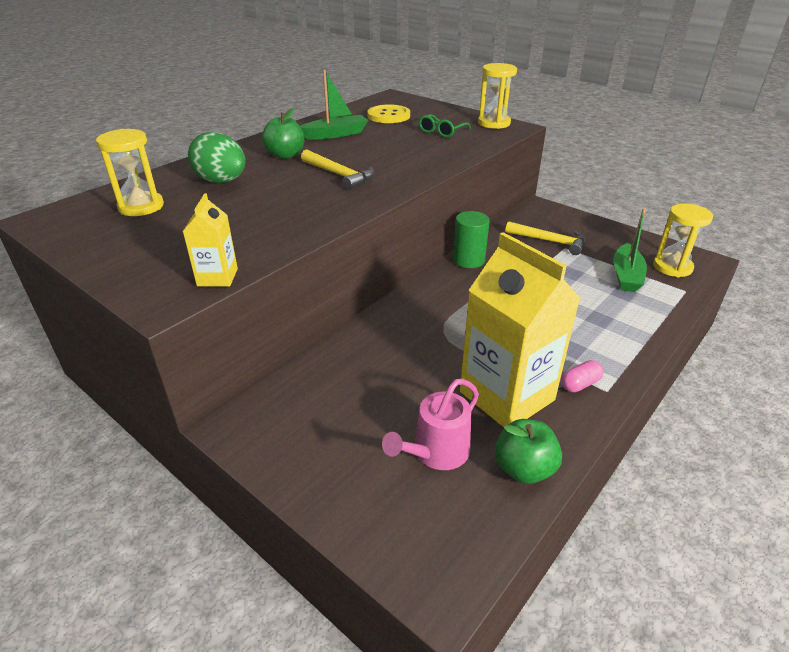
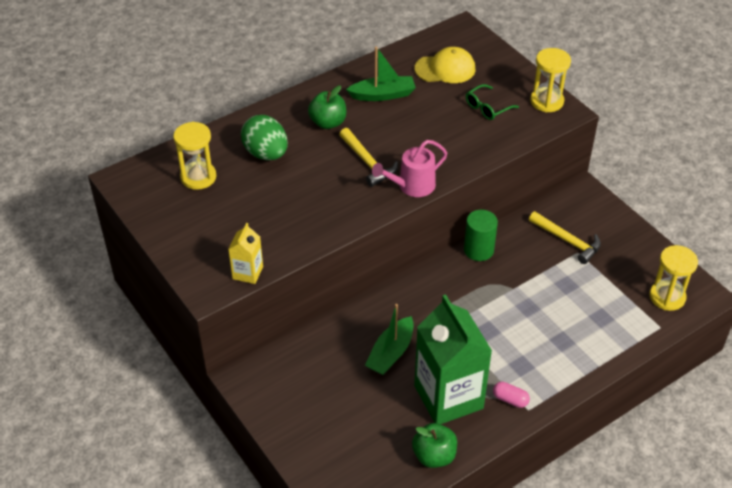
camera: 15 degrees right, 10 degrees up
(388, 116) = (445, 69): yellow button -> yellow cap
(436, 452) = (378, 430): pink watering can -> pink watering can (412, 186)
(506, 396) = (448, 397): yellow carton -> green carton
(580, 384) = (510, 399): pink capsule -> pink capsule turned 45 degrees clockwise
(626, 276) = (616, 298): green boat -> green boat (391, 353)

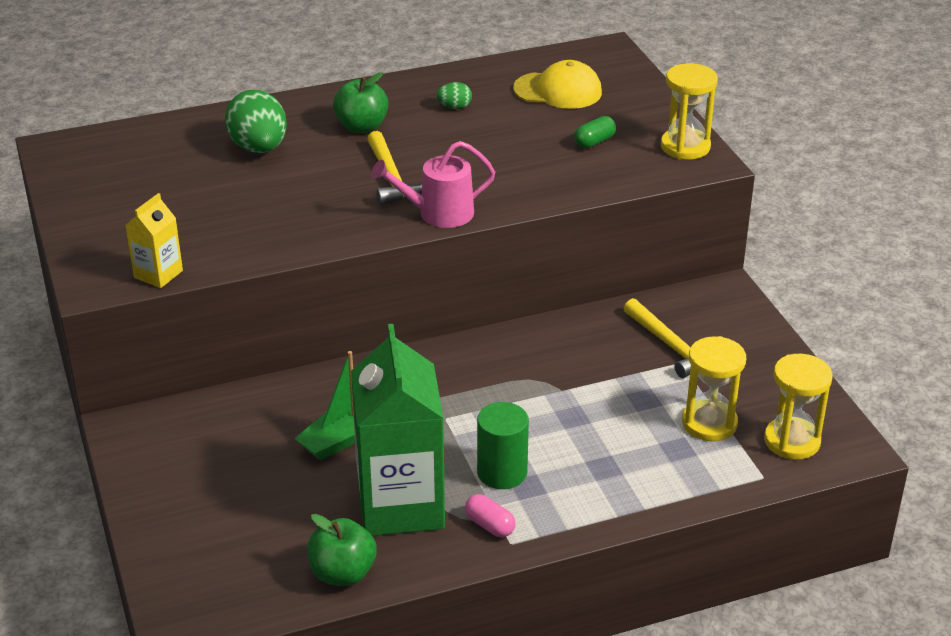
camera: 15 degrees right, 10 degrees down
(198, 177) = (155, 160): yellow hourglass -> yellow hourglass (709, 423)
(383, 95) = (454, 107): green boat -> green egg
(478, 250) = (534, 335): green cylinder -> green cylinder (502, 472)
(487, 108) = (594, 142): green glasses -> green capsule

